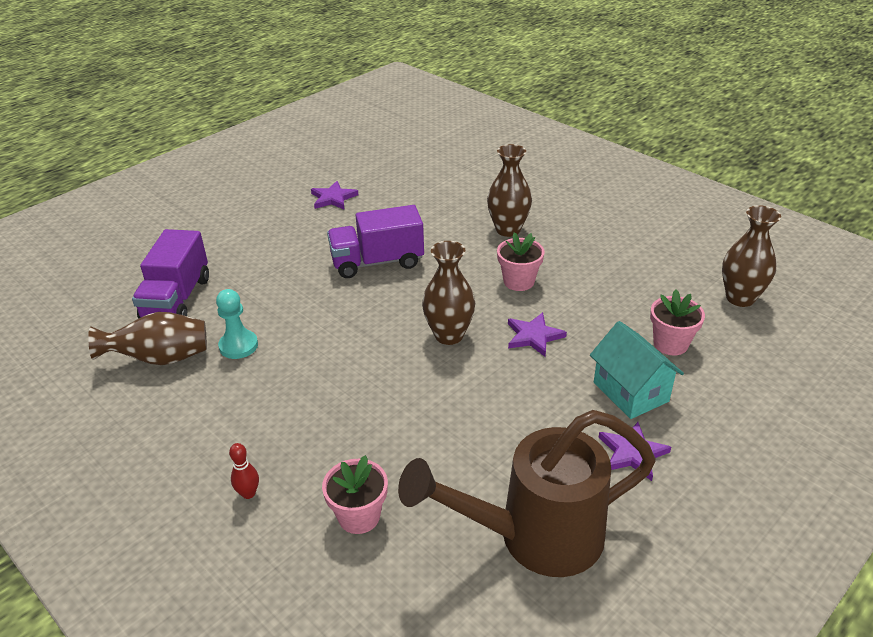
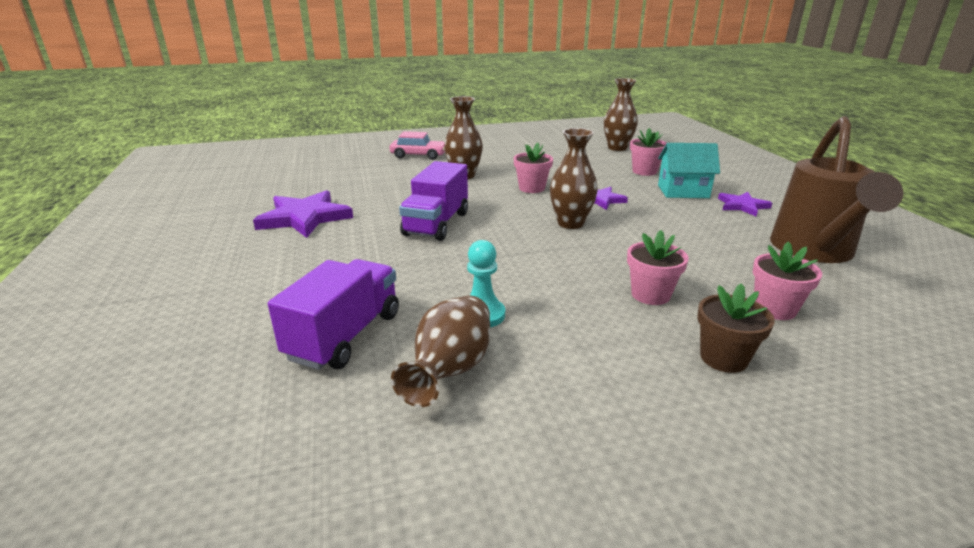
camera: 60 degrees left, 10 degrees down
(177, 299) = (345, 336): purple truck -> purple truck turned 105 degrees counterclockwise
(248, 493) = (723, 358): red bowling pin -> brown flower pot
(332, 426) = (650, 295): none -> pink flower pot
(333, 198) = (305, 218): purple star -> purple star, size x1.75
(533, 183) = (418, 156): none -> pink car

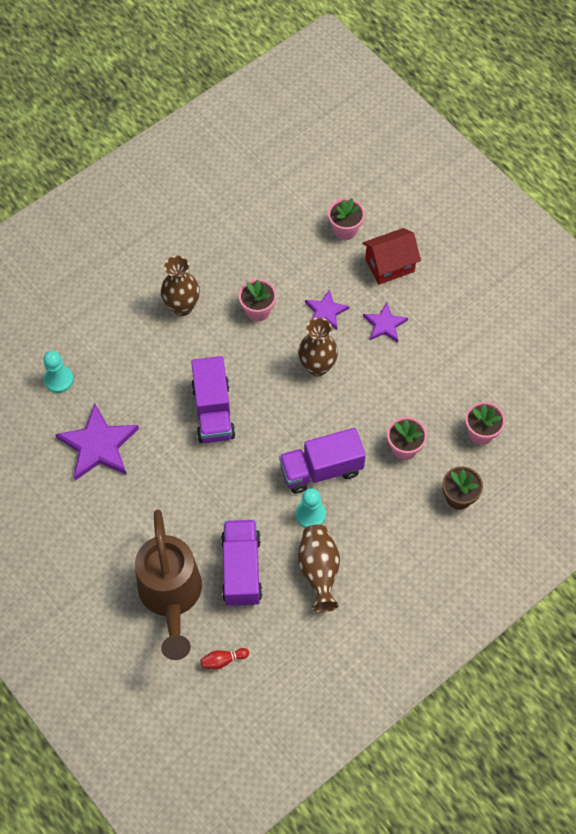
camera: 25 degrees left, 35 degrees up
(207, 423) = (223, 660): none -> red bowling pin
(319, 184) = (59, 380): none -> turquoise pawn
(418, 156) = (108, 274): pink car -> none
(525, 284) = (321, 469): none -> purple truck
(617, 148) = (300, 173): brown vase -> none
(683, 191) = (389, 265): turquoise house -> red house
(742, 206) = (443, 277): purple star -> purple star (385, 324)
(814, 252) = (501, 342): brown watering can -> brown watering can (171, 598)

